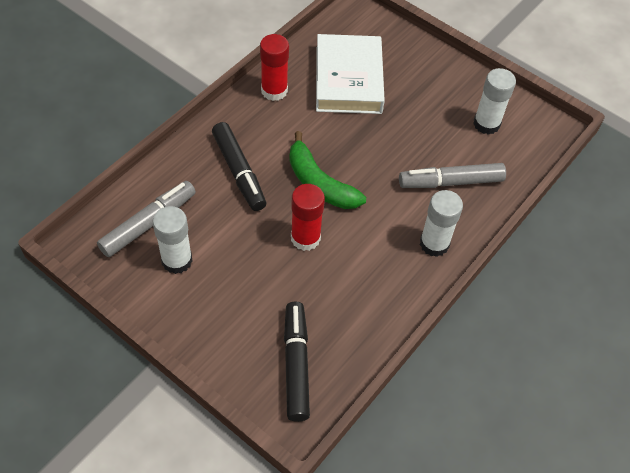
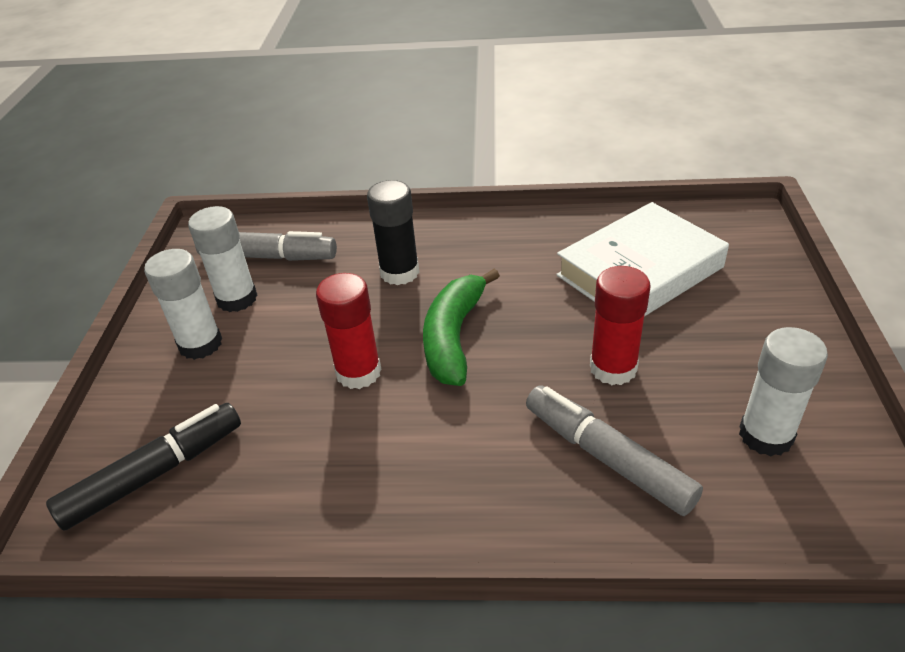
camera: 60 degrees right, 15 degrees down
(239, 172) = (399, 272): black marker -> black glue stick
(274, 91) = (542, 233): red glue stick -> red glue stick (613, 368)
(434, 244) = (476, 503): white glue stick -> white glue stick (200, 344)

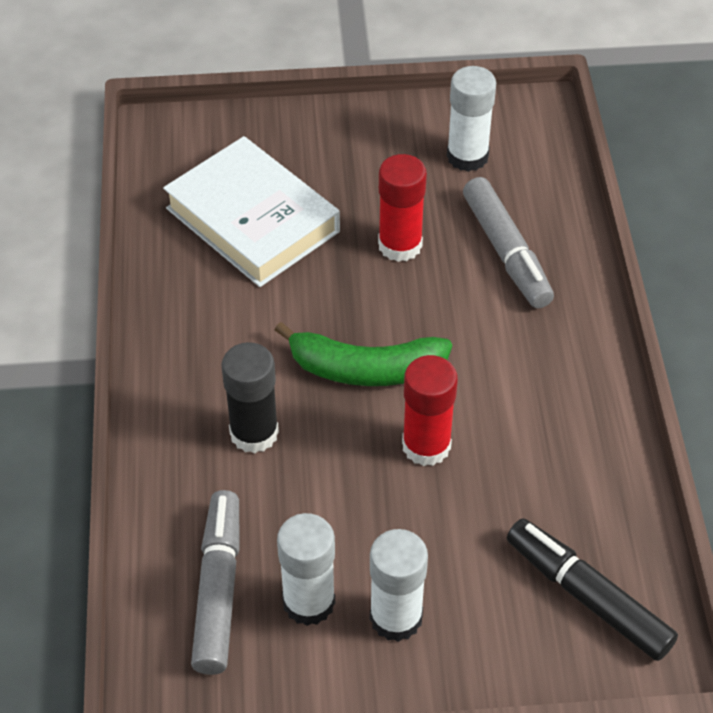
camera: 100 degrees left, 10 degrees up
(607, 457) = (506, 252): grey marker -> grey marker turned 60 degrees counterclockwise

